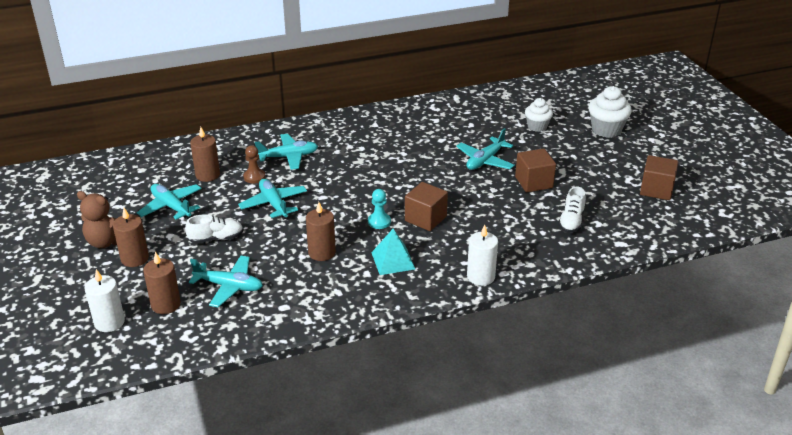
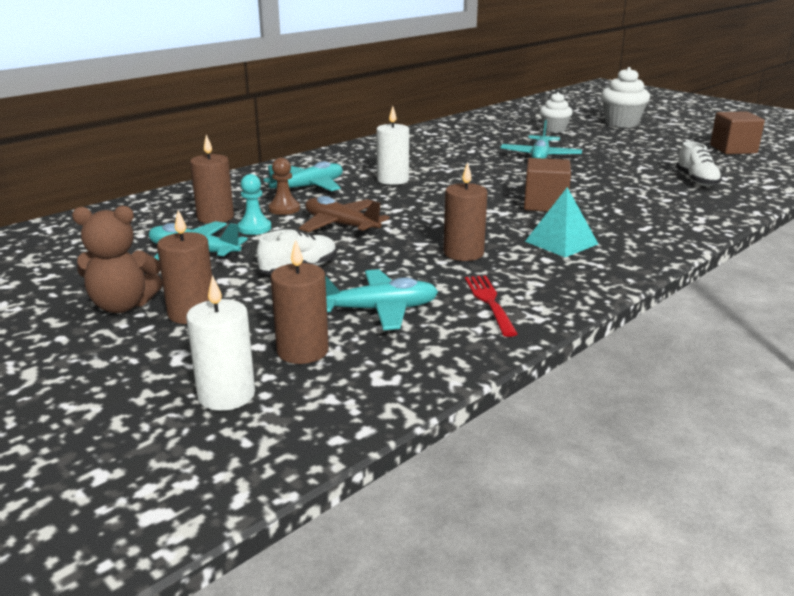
camera: 25 degrees left, 10 degrees down
(274, 204) = (341, 225): turquoise plane -> brown plane
(294, 300) = (490, 303): none -> red fork
(379, 222) = (495, 216): turquoise pawn -> turquoise pawn (254, 228)
(481, 276) = (680, 235): white candle -> white candle (392, 180)
(533, 182) = (613, 162): brown cube -> none

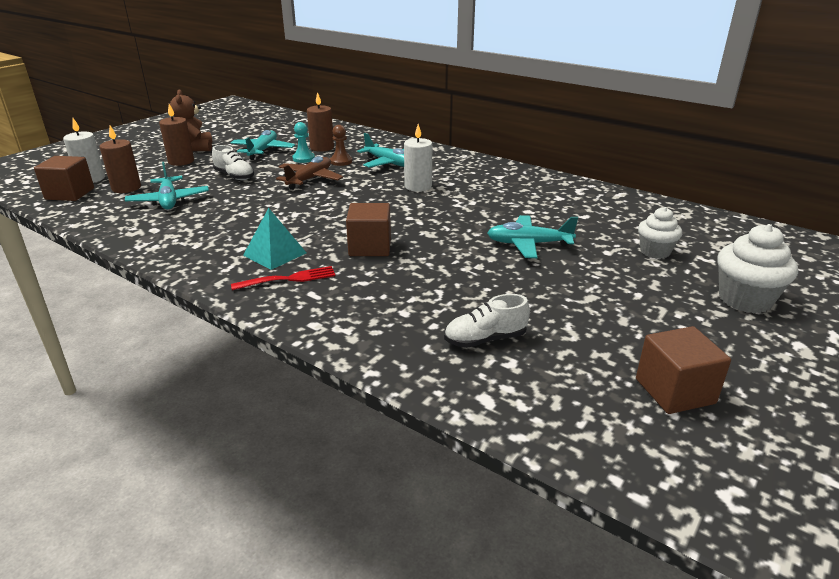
camera: 80 degrees right, 5 degrees up
(303, 406) = (70, 194): none -> brown cube
(463, 253) = (255, 219): brown candle -> none
(490, 303) = (168, 230): red fork -> red fork (288, 279)

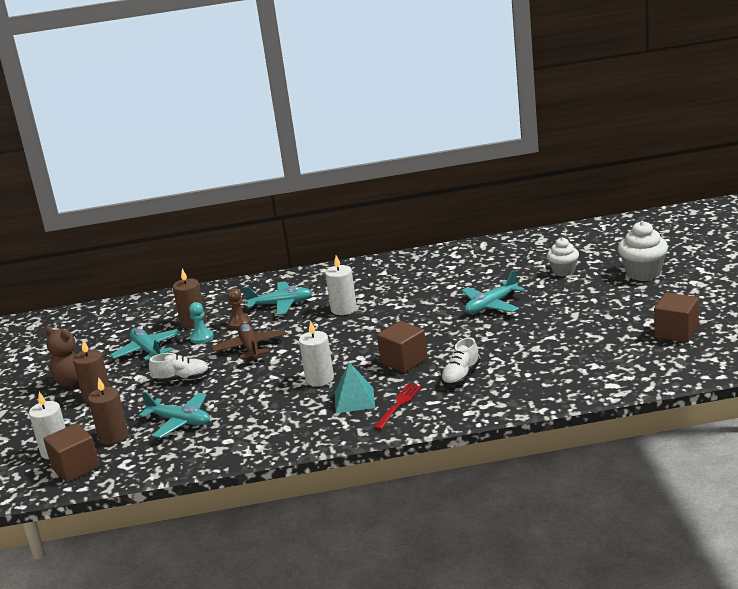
camera: 40 degrees left, 5 degrees down
(293, 224) = (319, 379): none -> white candle
(485, 339) = (564, 363): white shoe -> white shoe (461, 376)

